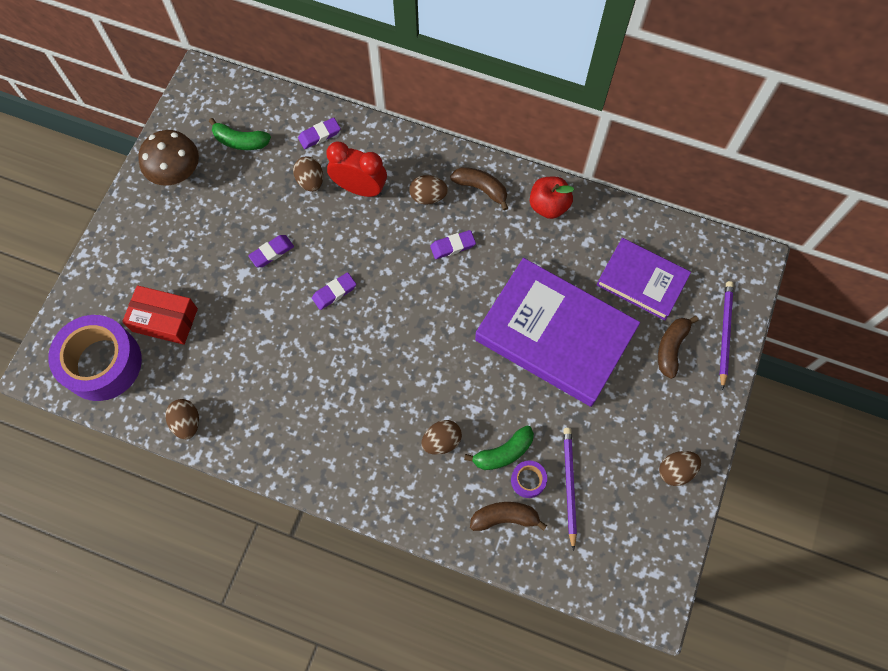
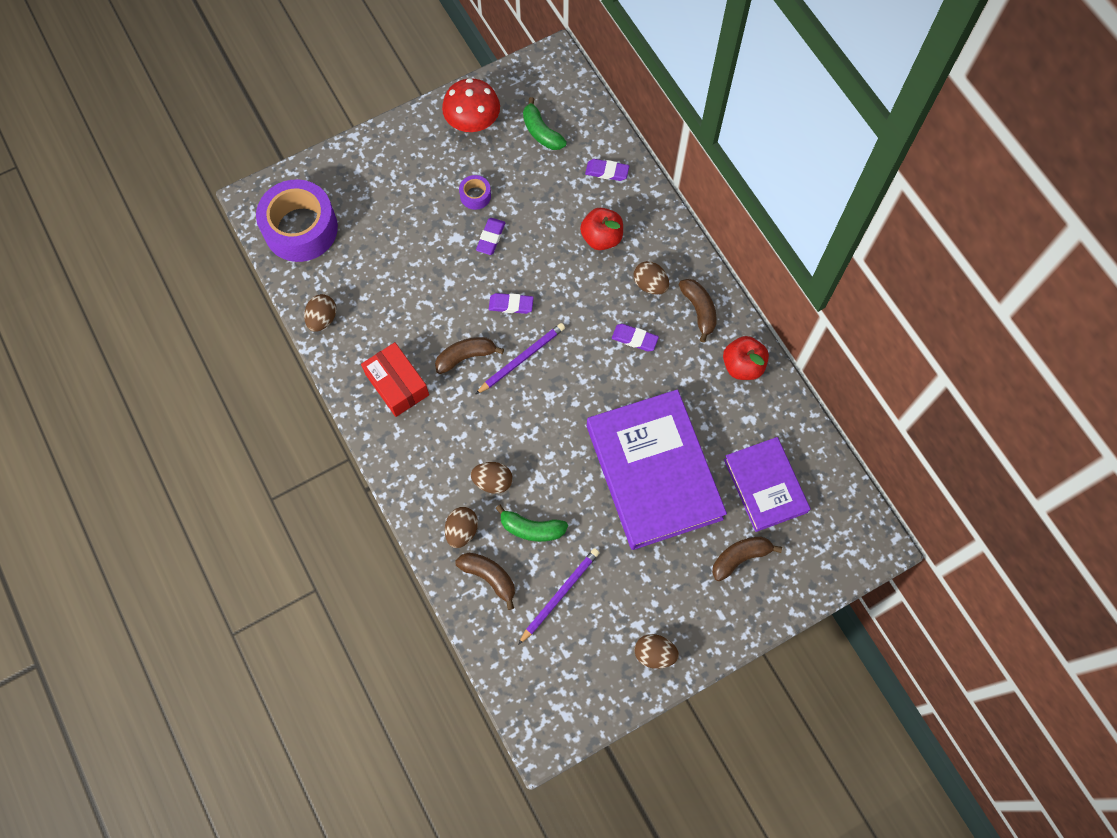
camera: 40 degrees right, 0 degrees up
(165, 320) = (370, 230): red box -> red box (397, 385)
(176, 172) = (473, 121): brown mushroom -> red mushroom
(271, 252) = (490, 238): purple eraser -> purple eraser turned 75 degrees counterclockwise
(310, 181) = (568, 203): brown egg -> brown egg (462, 531)
(334, 360) = (465, 357): none -> brown banana
(360, 188) = (601, 238): red clock -> red apple
(528, 480) = (531, 564): purple tape -> purple tape (475, 196)
(724, 333) = (797, 582): purple pencil -> purple pencil (521, 359)

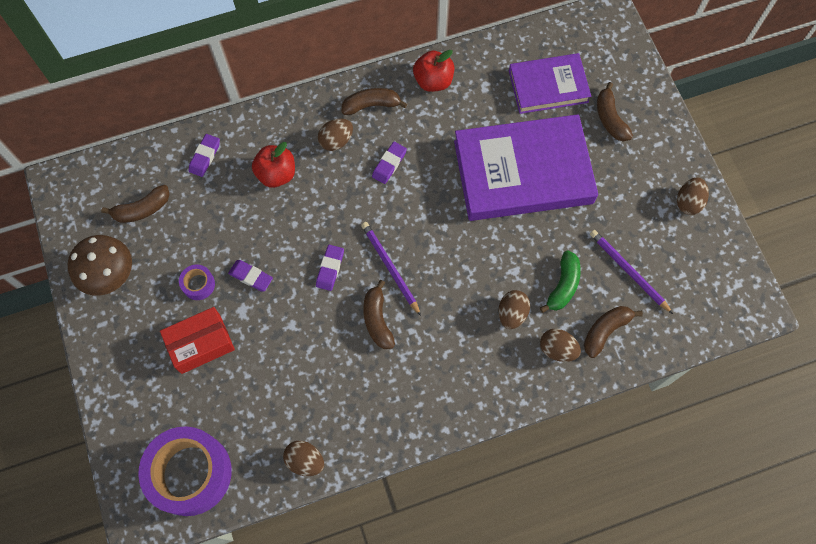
camera: 80 degrees left, 0 degrees up
(397, 385) = (395, 392): red box -> red box (201, 344)
(473, 121) = (109, 274): red mushroom -> brown mushroom
(541, 132) = (142, 209): green banana -> brown banana

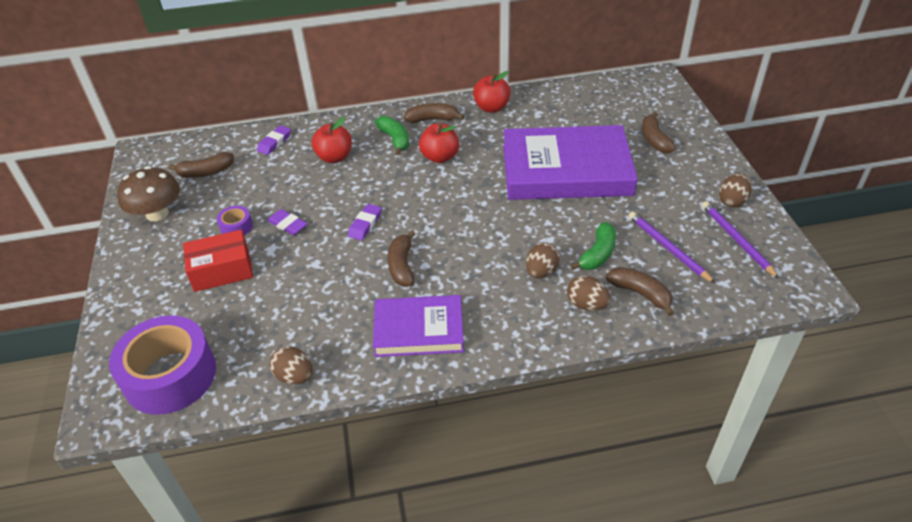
camera: 10 degrees right, 25 degrees down
(336, 141) = (395, 139): brown egg -> green banana
(389, 164) = (440, 157): purple eraser -> red apple
(390, 267) = (423, 228): purple pencil -> purple pencil (736, 240)
(548, 86) = (597, 116): purple book -> purple book (419, 330)
(605, 331) = (640, 293): brown banana -> brown banana turned 75 degrees clockwise

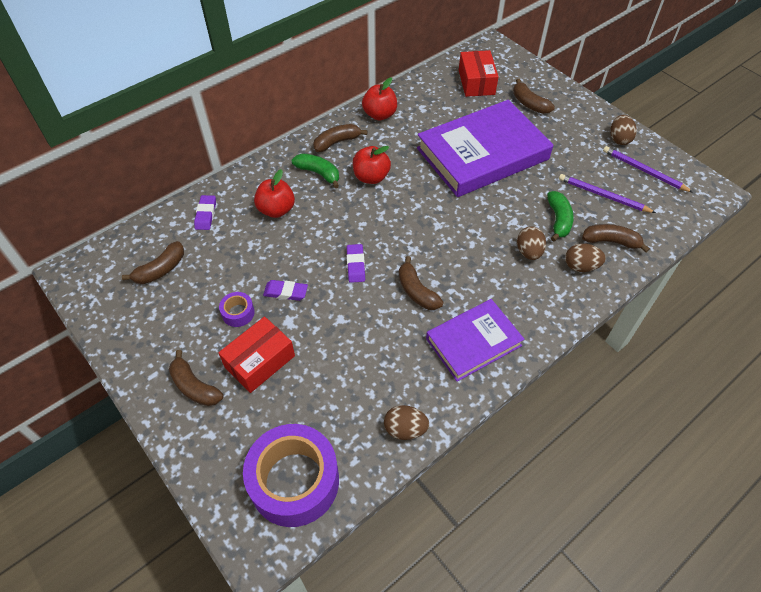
camera: 30 degrees left, 10 degrees up
(157, 213) = (146, 331): brown mushroom -> none
(157, 269) = (194, 387): none -> brown banana
(612, 106) = (476, 82): none -> red box

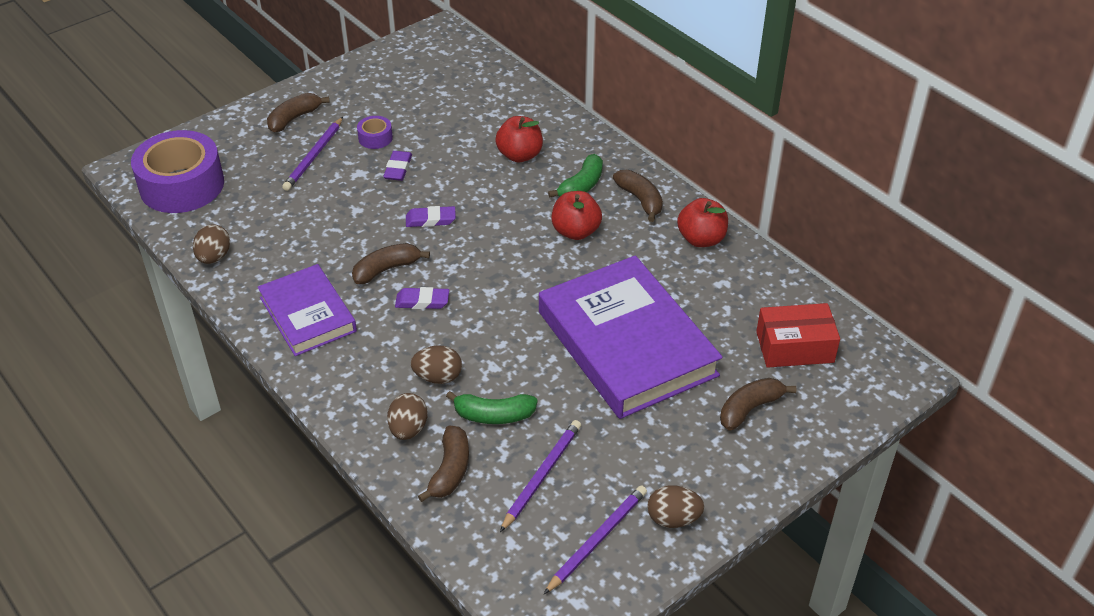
camera: 90 degrees right, 10 degrees down
(161, 269) = (438, 83): brown banana -> none
(206, 214) = (513, 105): purple eraser -> purple eraser (422, 301)
(260, 361) = (314, 156): red box -> purple pencil

